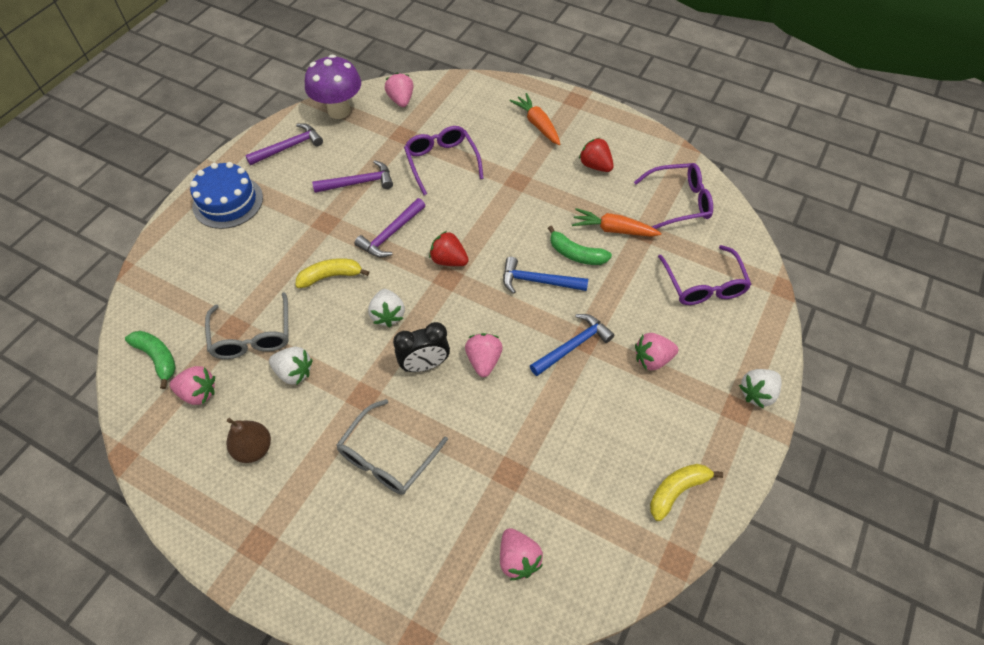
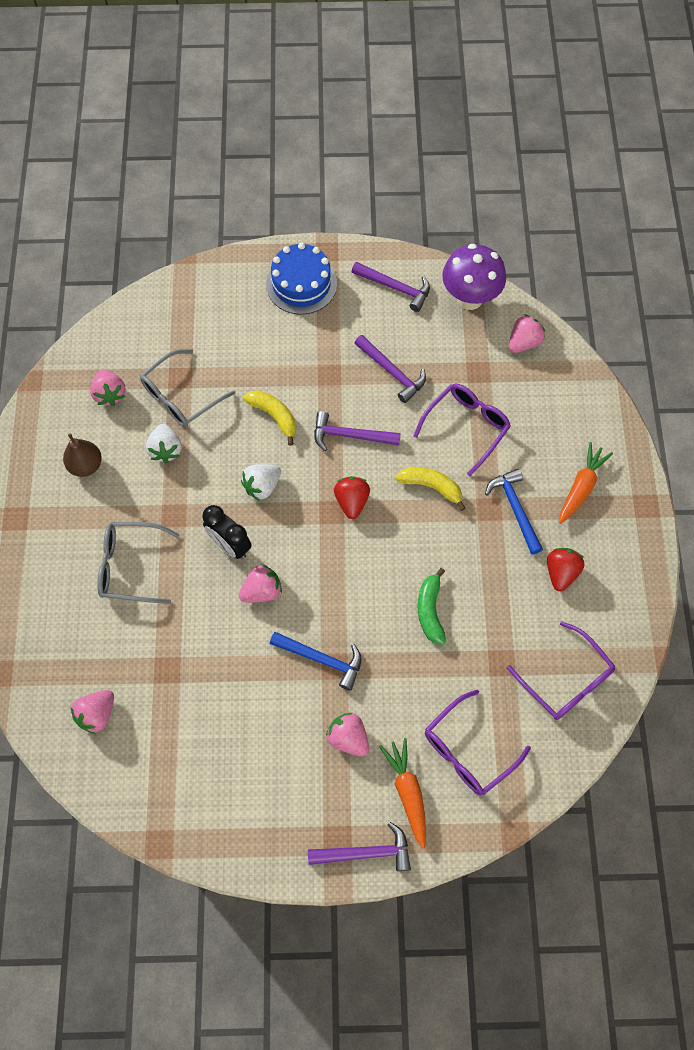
camera: 60 degrees right, 10 degrees up
(157, 358) = (123, 344): green banana -> none
(538, 281) = (376, 592): blue hammer -> blue hammer (515, 508)
(613, 229) = (484, 631): orange carrot -> orange carrot (407, 792)
(677, 490) = (223, 817): yellow banana -> yellow banana (431, 487)
(757, 393) = (366, 853): white strawberry -> purple hammer

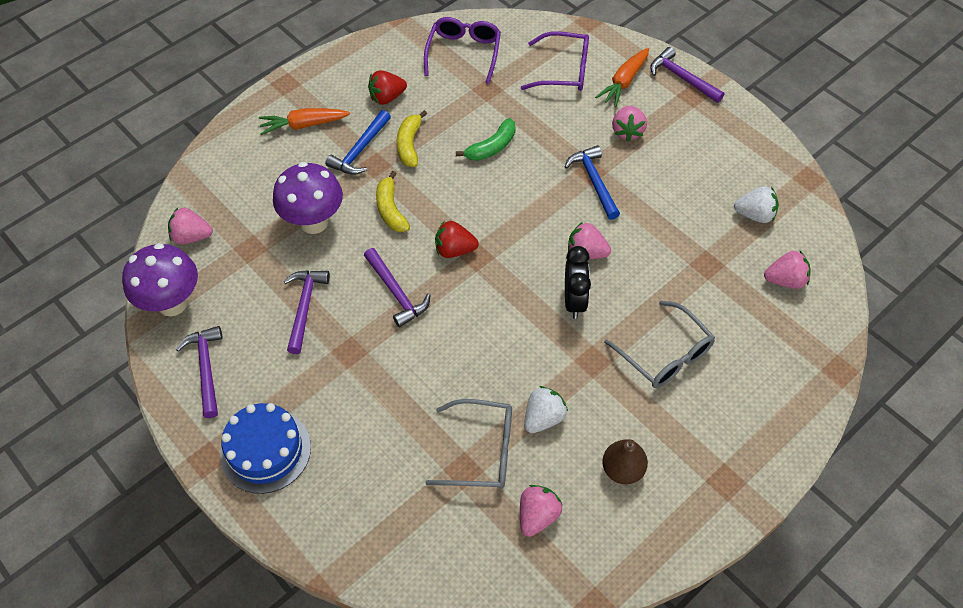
camera: 130 degrees left, 10 degrees down
(262, 486) = (503, 319): white strawberry -> white strawberry (755, 215)
(274, 416) = (430, 361): yellow banana -> yellow banana (409, 144)
(352, 501) = (454, 250): red strawberry -> red strawberry turned 45 degrees clockwise
(466, 427) = (314, 222): purple glasses -> purple mushroom

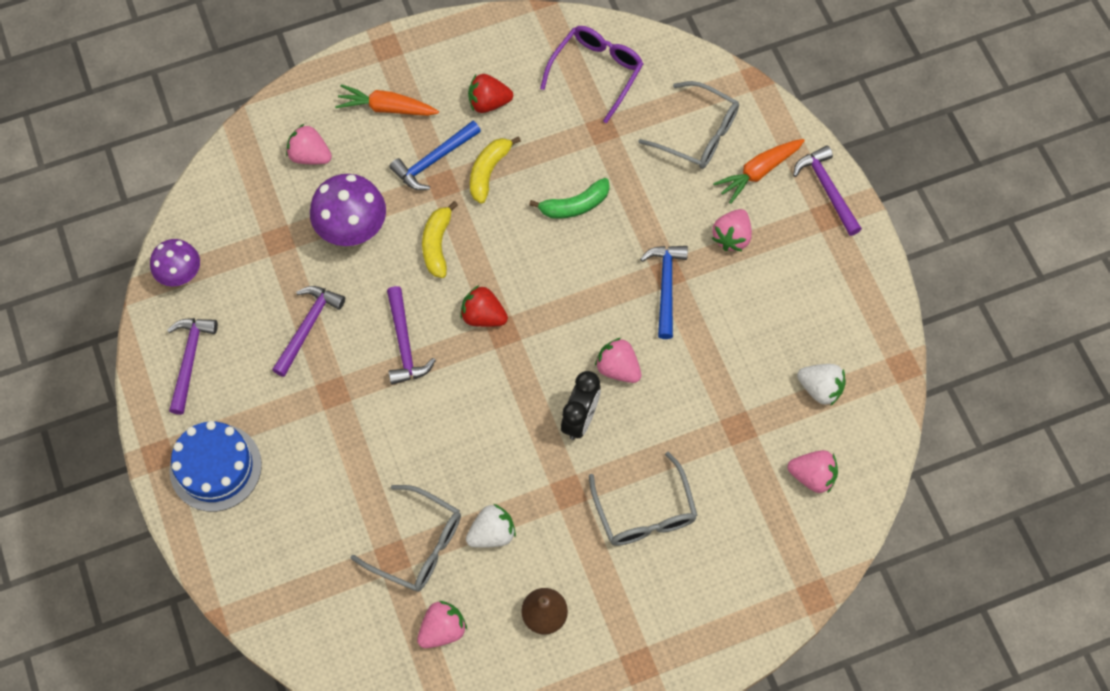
camera: 20 degrees right, 10 degrees up
(172, 303) = (181, 276): purple mushroom -> purple mushroom, size x0.65
(192, 236) = (225, 205): pink strawberry -> pink strawberry (310, 155)
(564, 71) = (698, 134): purple glasses -> grey glasses

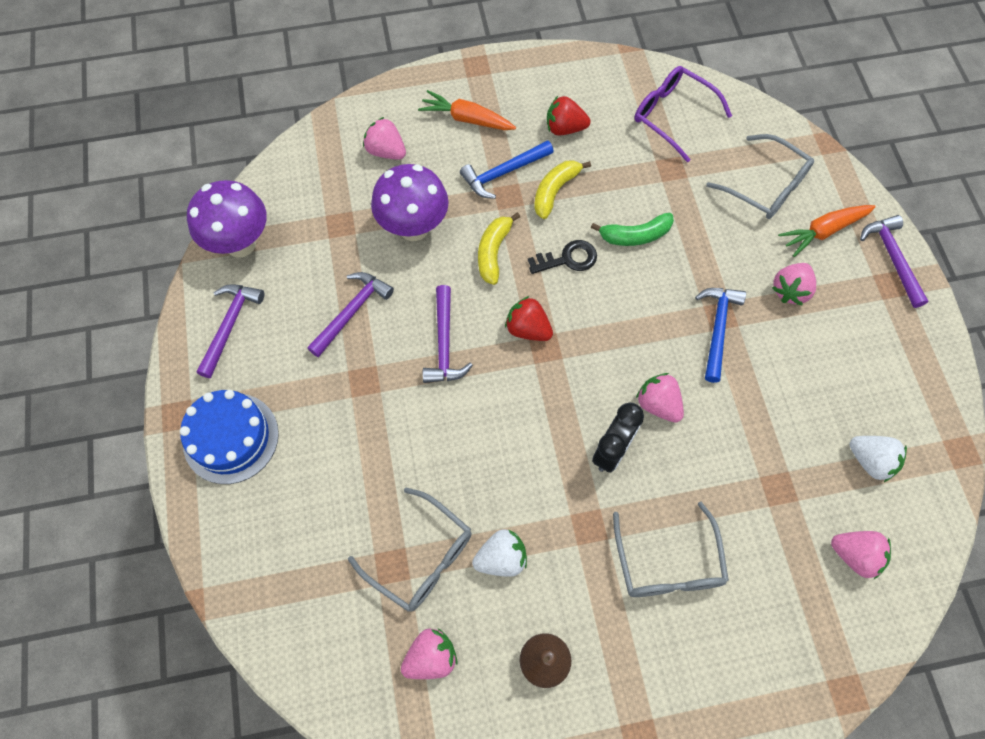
camera: 10 degrees right, 0 degrees up
(181, 276) = (240, 243): purple mushroom -> purple mushroom, size x1.53
(511, 240) = (567, 259): none -> black key
(596, 72) = (672, 115): purple glasses -> purple glasses turned 90 degrees counterclockwise

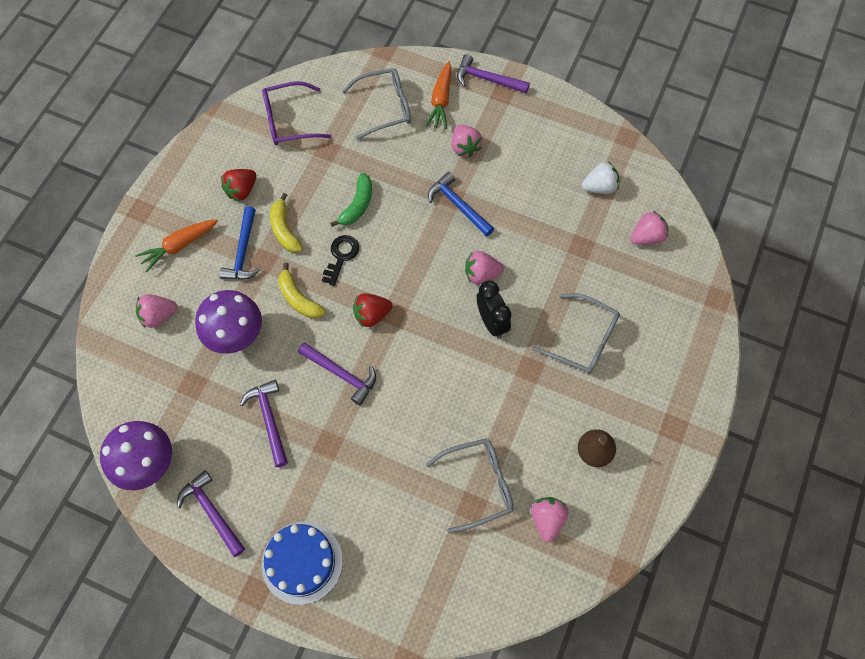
camera: 55 degrees left, 0 degrees up
(501, 558) = (514, 435): white strawberry -> none

